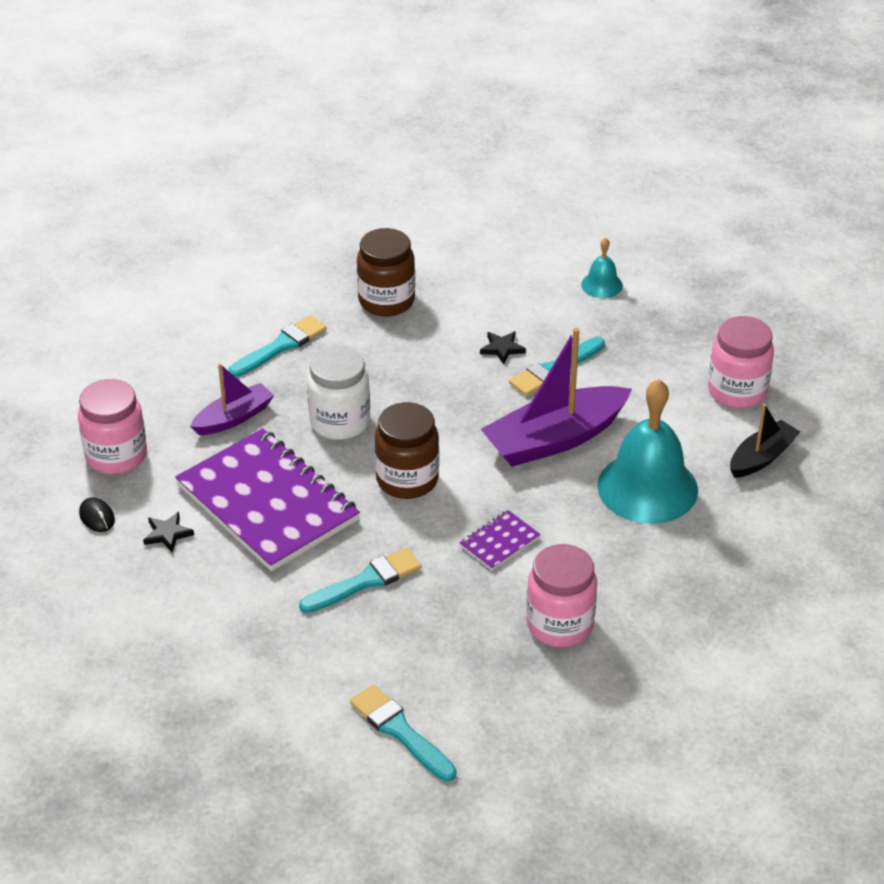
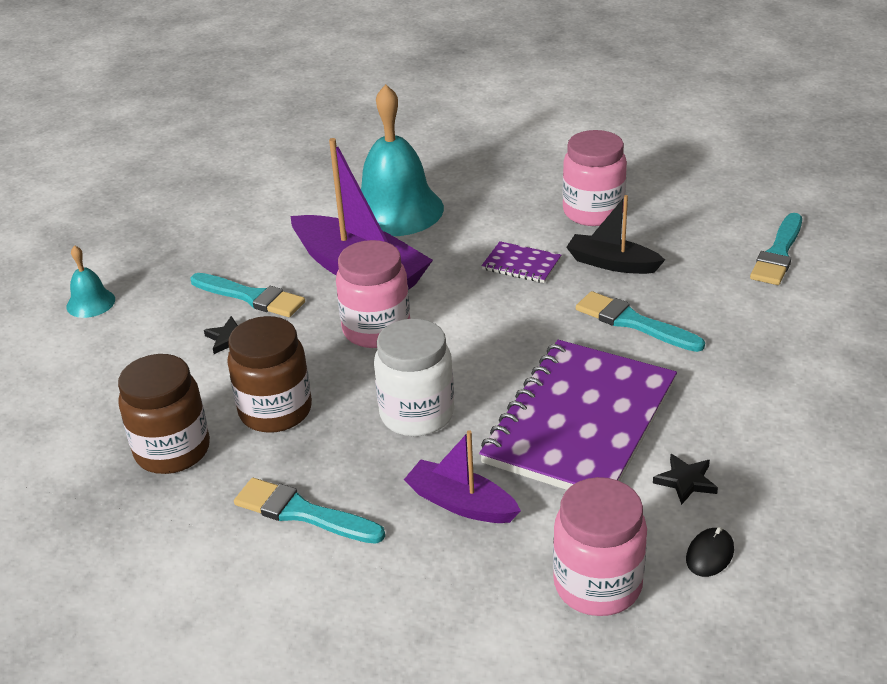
camera: 110 degrees left, 5 degrees down
(407, 480) = (477, 340): brown jar -> brown jar (275, 411)
(737, 391) = (237, 195): pink jar -> pink jar (376, 330)
(761, 457) = (322, 168): black boat -> black boat (612, 263)

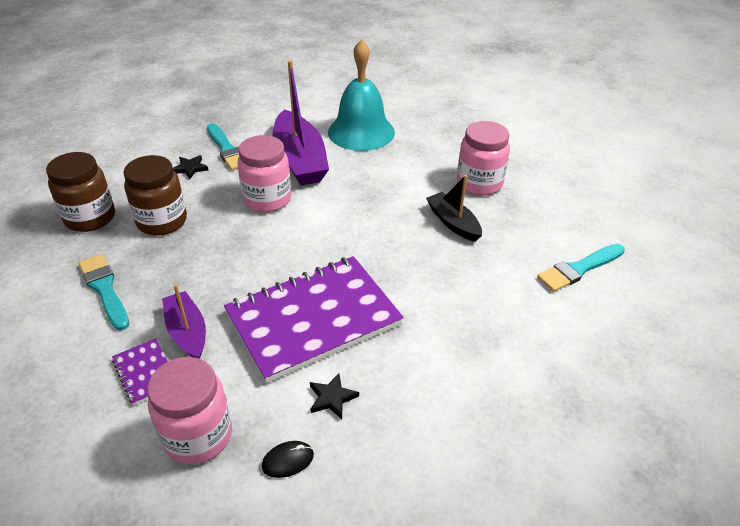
camera: 30 degrees right, 5 degrees up
(90, 303) = (150, 118): turquoise bell -> none
(417, 414) = (229, 262): white jar -> none
(521, 264) = (395, 197): purple notebook -> purple notebook (145, 372)
(634, 323) = (422, 269): turquoise brush -> none

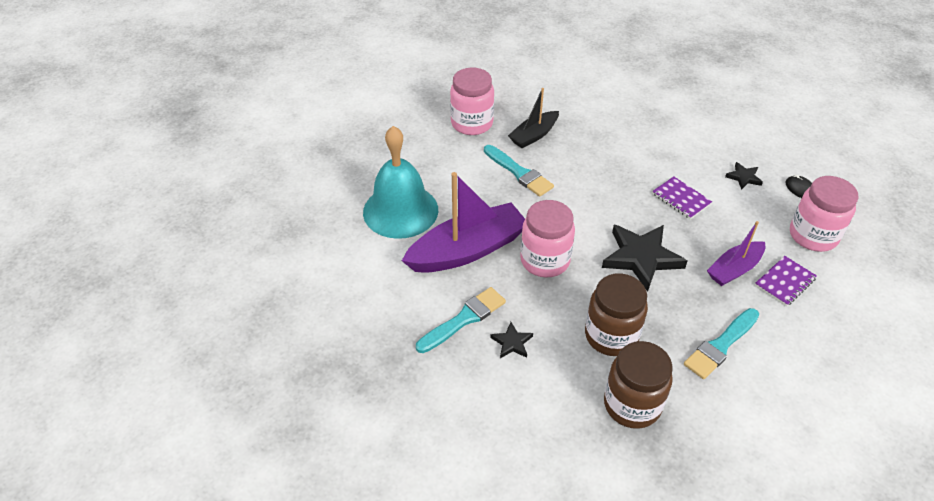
camera: 100 degrees left, 5 degrees up
(240, 262) = (641, 258): none -> black star
(313, 319) = (681, 199): purple notebook -> purple notebook, size x0.41
(579, 269) = (563, 73): turquoise brush -> turquoise brush (519, 172)

